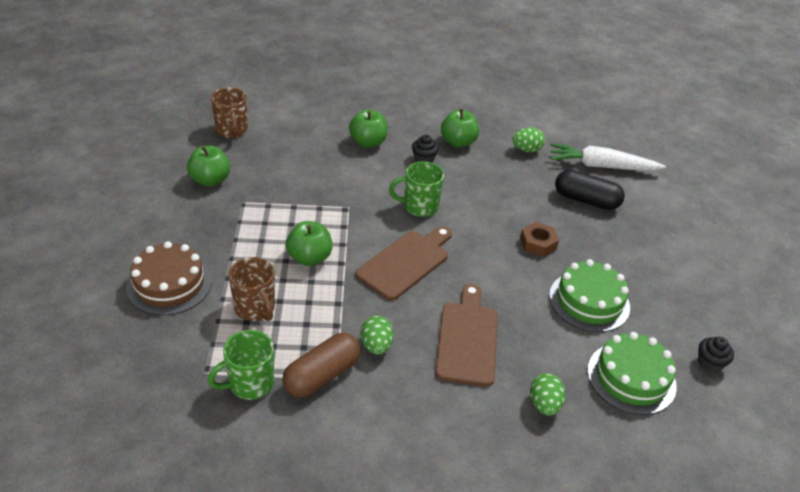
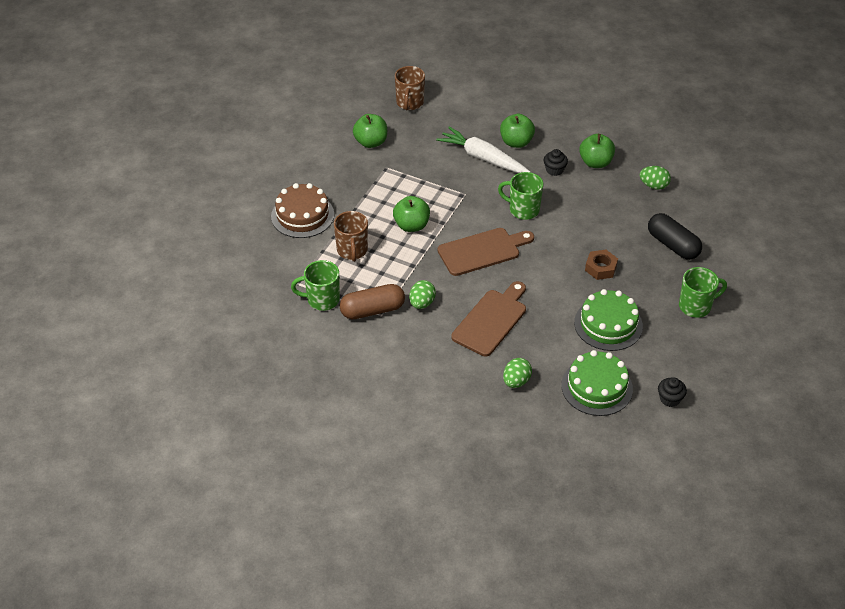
camera: 30 degrees right, 5 degrees up
(601, 166) = (712, 219): white carrot -> white carrot (482, 158)
(653, 254) = (696, 306): none -> green mug

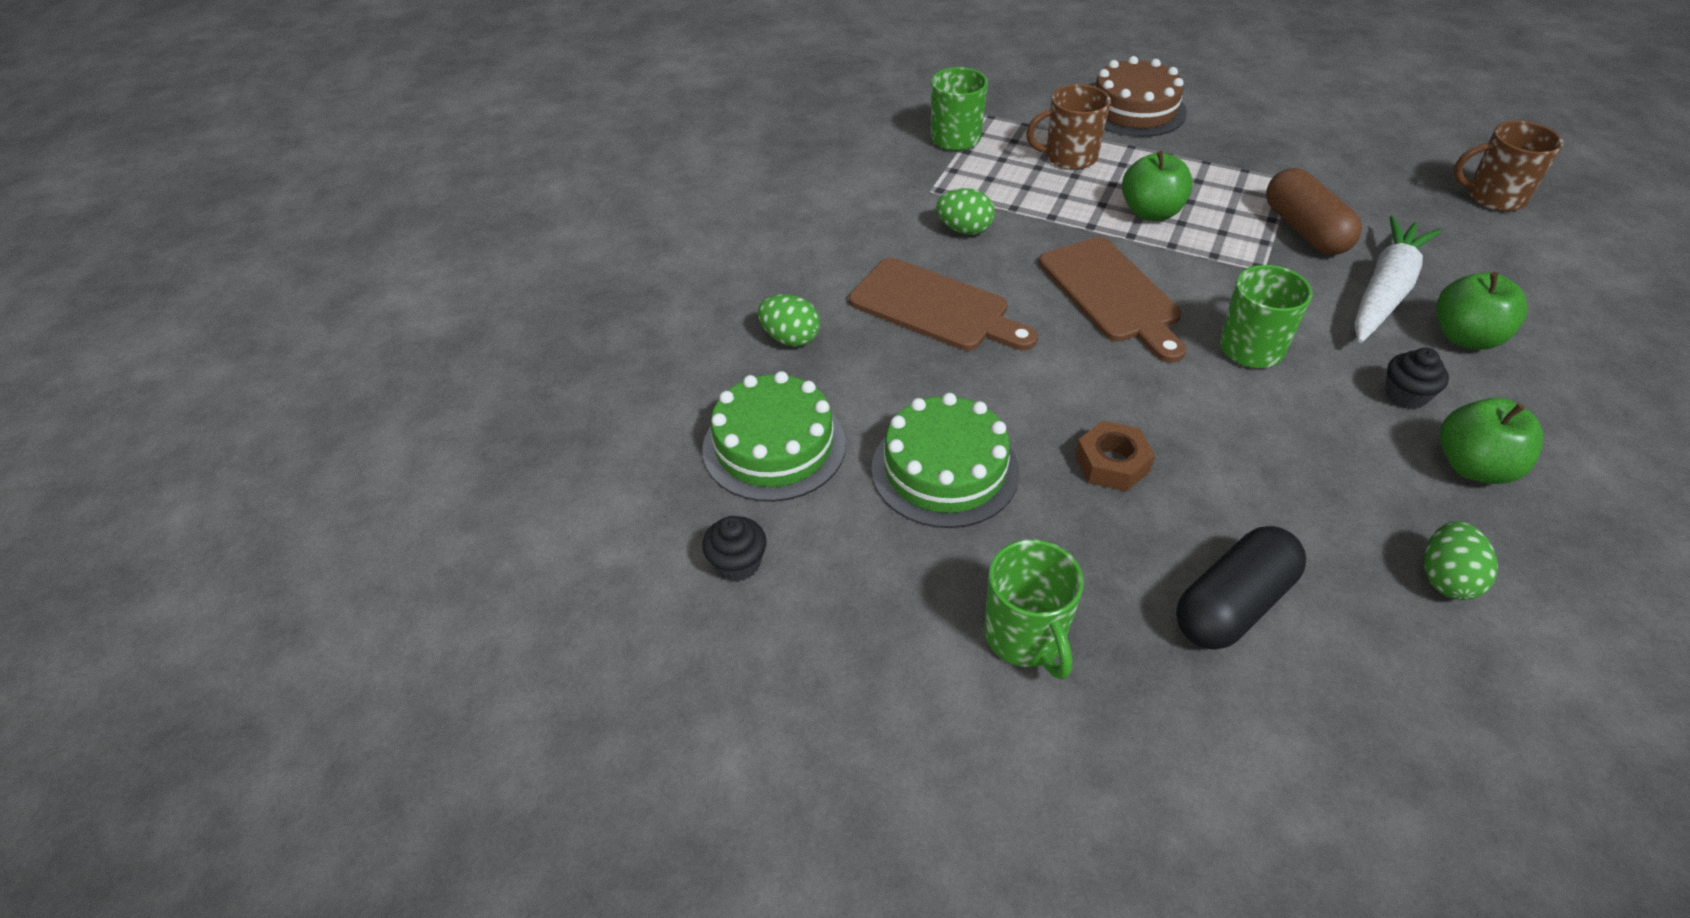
camera: 90 degrees right, 0 degrees up
(371, 142) = (1349, 161): green apple -> none
(372, 310) = (940, 183): brown capsule -> brown capsule (1305, 230)

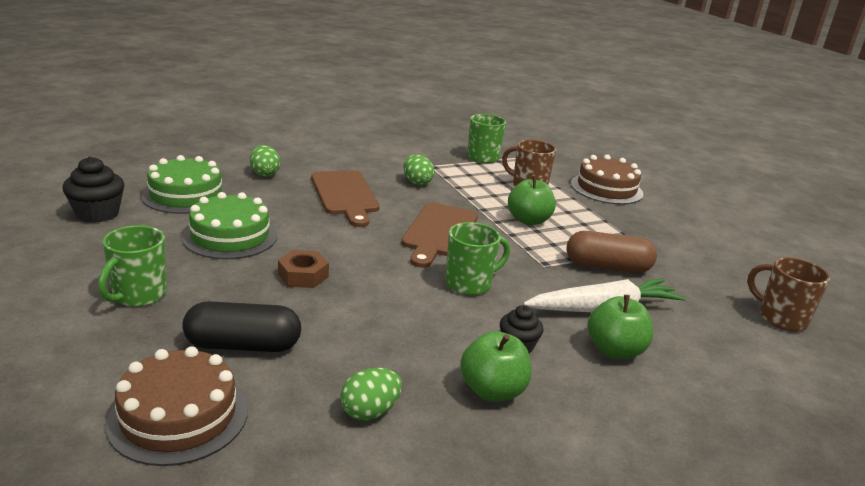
camera: 35 degrees right, 20 degrees down
(738, 563) = (97, 213): black cupcake -> black cupcake, size x1.56
(1305, 230) = (607, 267): brown capsule -> brown capsule turned 75 degrees clockwise
(1342, 739) = (178, 416): none -> brown cake

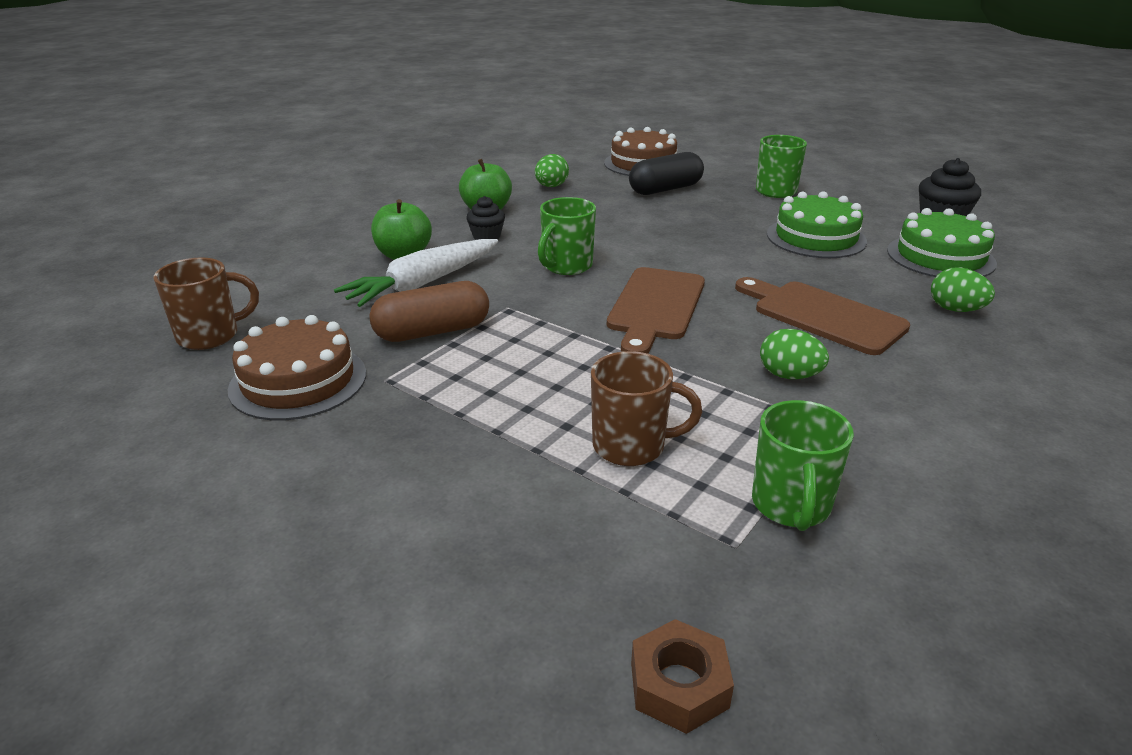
camera: 155 degrees right, 5 degrees up
(303, 275) = (704, 230): brown nut -> brown nut (679, 685)
(439, 232) = (656, 307): brown cutting board -> brown cutting board turned 150 degrees counterclockwise
(528, 220) = (572, 367): green apple -> none
(606, 188) = (486, 515): brown cake -> brown cake (298, 381)
(780, 318) = (210, 336): brown mug -> brown mug turned 45 degrees counterclockwise

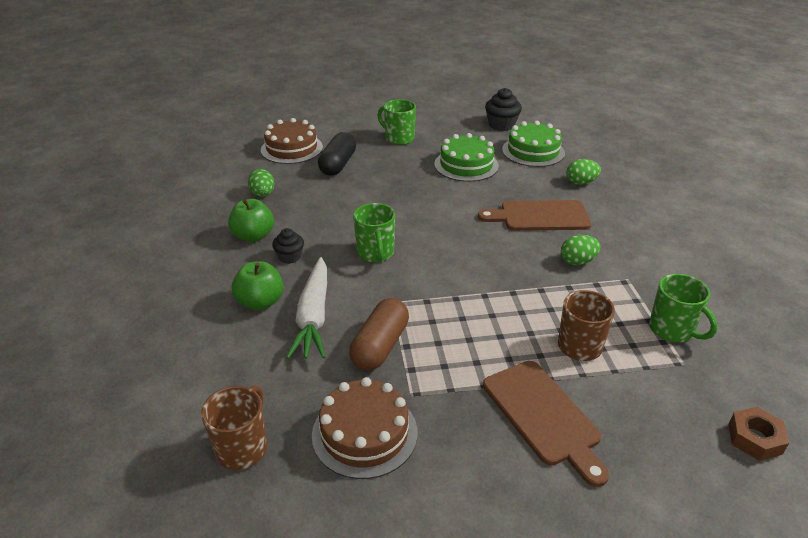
camera: 45 degrees left, 5 degrees up
(656, 307) = (464, 255): brown cutting board -> brown cutting board (544, 415)

